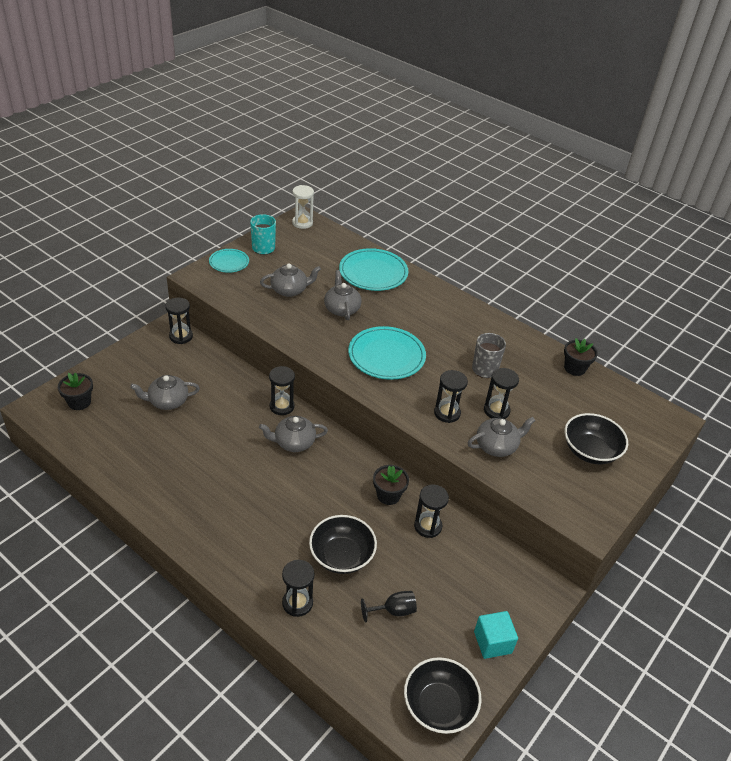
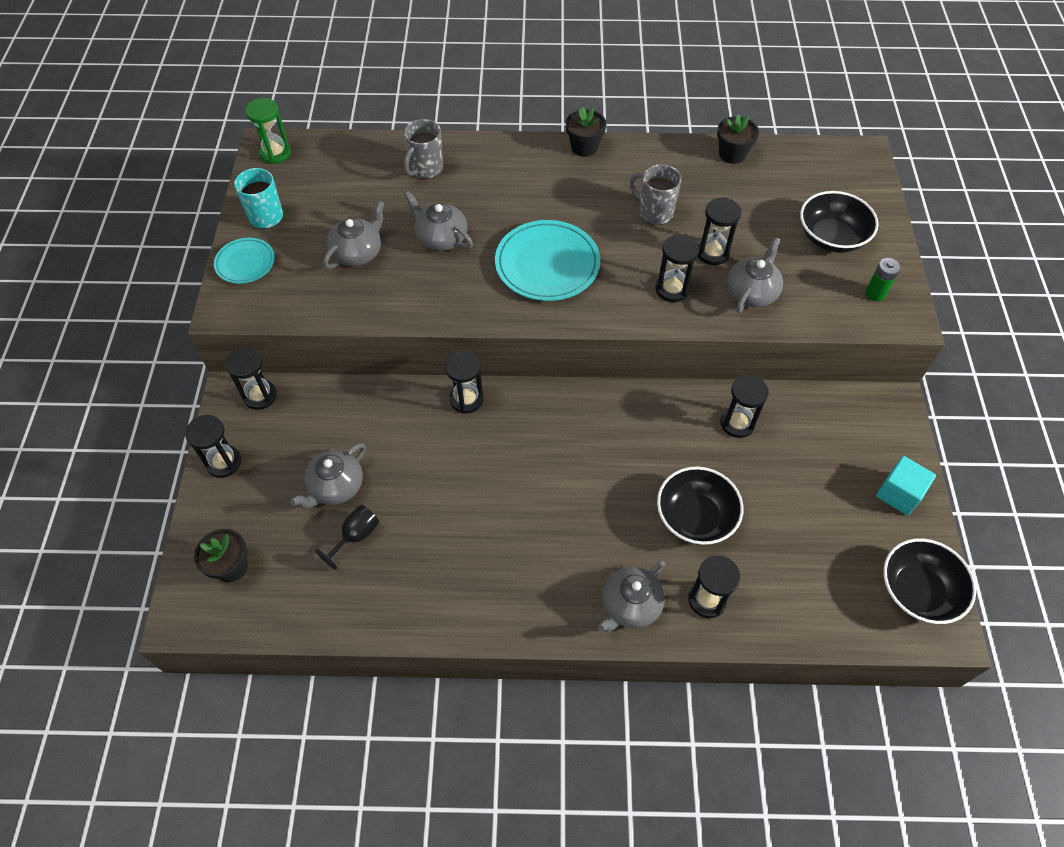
camera: 35 degrees left, 15 degrees up
(130, 354) = (224, 462): none -> black hourglass
(293, 442) = (523, 431): grey teapot -> grey teapot (630, 605)
(302, 223) = (275, 153): white hourglass -> green hourglass
(373, 272) = (426, 169): turquoise plate -> grey mug
(388, 495) = (671, 419): black flower pot -> black flower pot (584, 147)
(393, 611) = (794, 534): black goblet -> black goblet (355, 536)
(584, 500) = (875, 293): none -> green battery

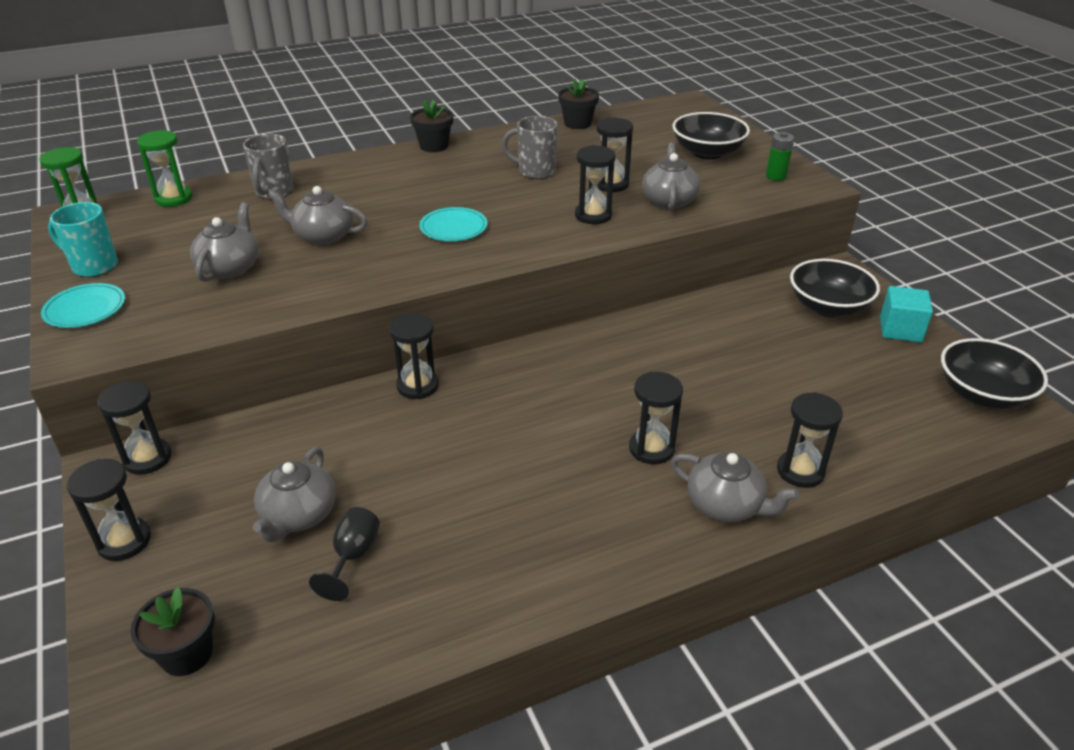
camera: 25 degrees left, 20 degrees down
(348, 151) = (174, 198): none -> green hourglass
(547, 264) = (453, 227): turquoise plate -> turquoise plate, size x0.57
(630, 605) = (726, 505): grey teapot -> grey teapot turned 75 degrees counterclockwise
(695, 517) = (733, 407): black bowl -> black bowl (828, 307)
(737, 423) = (714, 323): black hourglass -> black hourglass (651, 449)

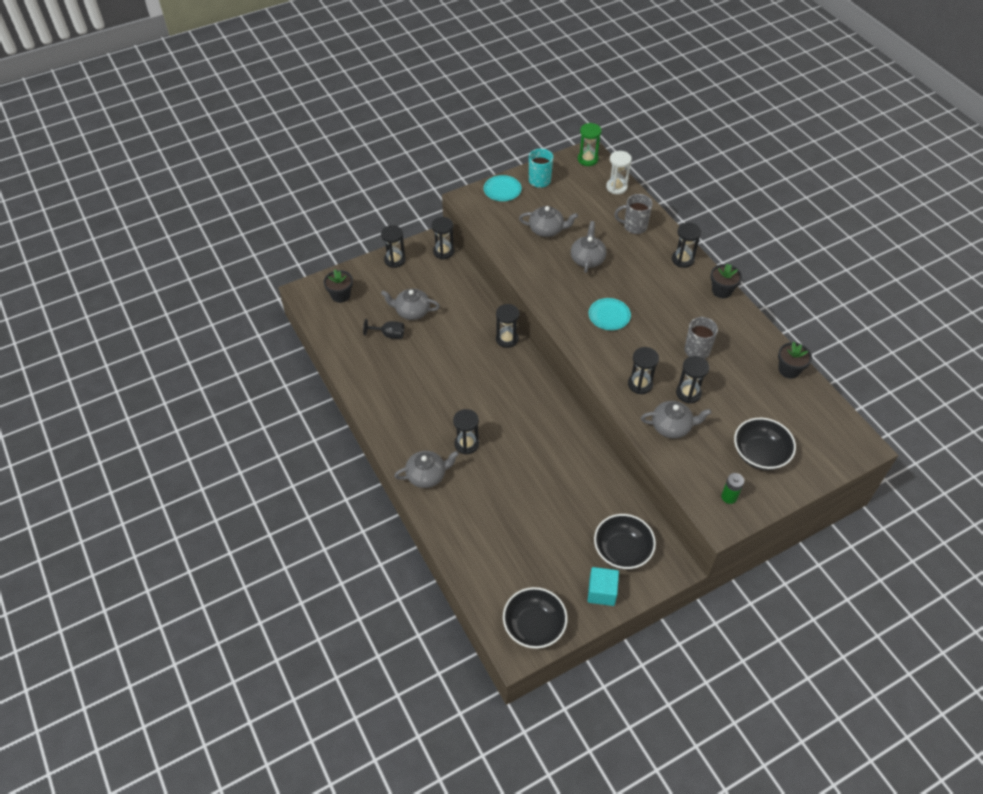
camera: 85 degrees right, 15 degrees up
(174, 198) = (616, 187): green hourglass -> white hourglass
(726, 505) = (427, 475): grey teapot -> grey teapot turned 135 degrees counterclockwise
(800, 471) = (454, 512): black hourglass -> black hourglass (682, 259)

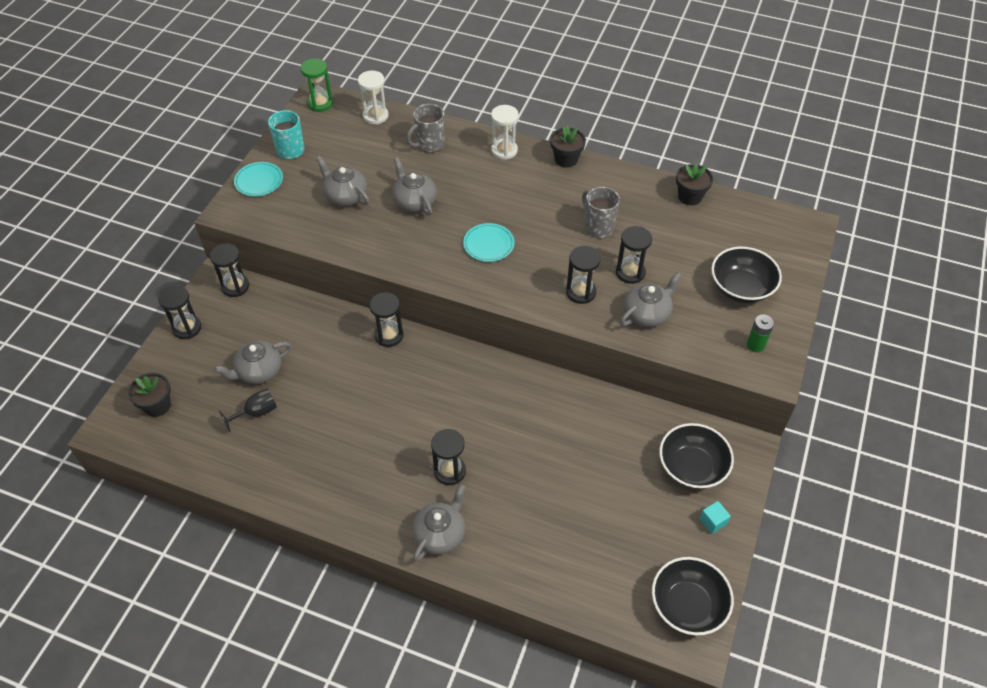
camera: 40 degrees left, 0 degrees up
(547, 230) = (346, 196): grey teapot -> grey teapot turned 105 degrees counterclockwise
(601, 592) = (713, 521): turquoise cube -> turquoise cube, size x0.62
(682, 259) = (504, 150): black hourglass -> white hourglass

